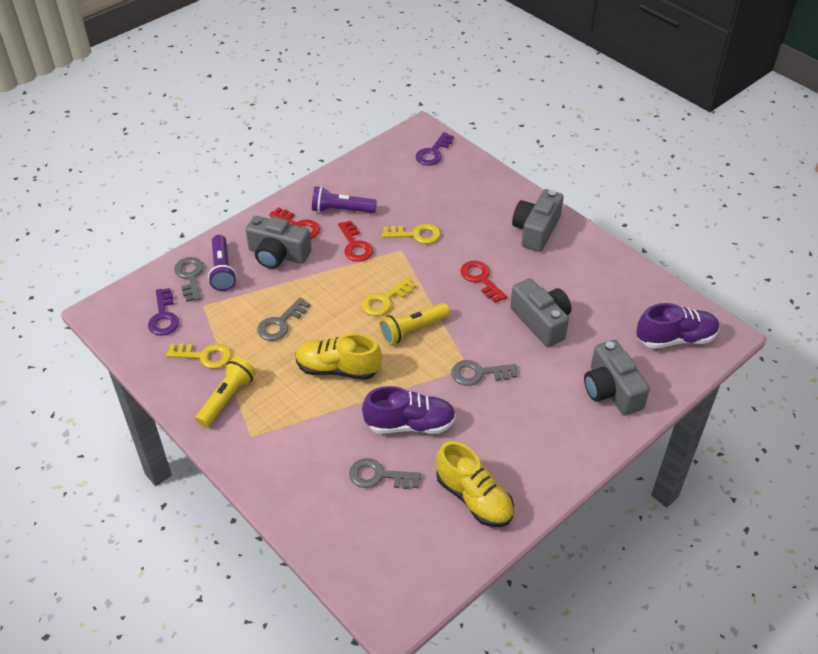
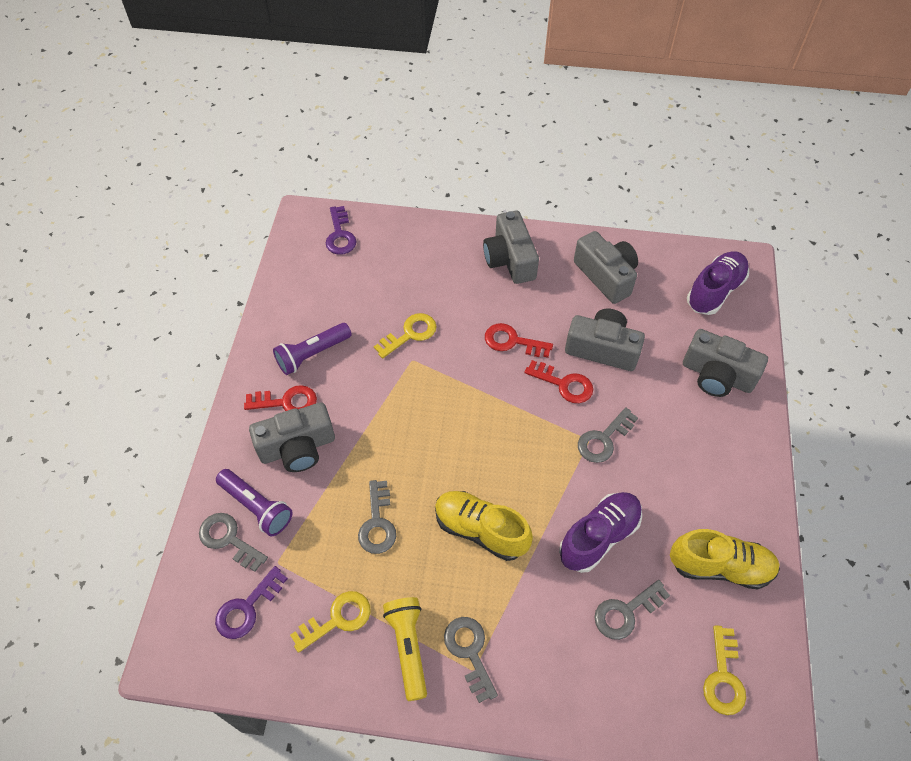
camera: 40 degrees left, 10 degrees up
(163, 317) = (247, 608): purple key -> purple key turned 90 degrees clockwise
(259, 426) = (469, 652): none -> grey key
(338, 369) = (480, 530): yellow shoe -> yellow shoe turned 60 degrees clockwise
(355, 245) = (364, 384): red key -> red key (564, 384)
(384, 300) = (450, 424): yellow key -> yellow key (723, 677)
(413, 330) = (505, 437): yellow flashlight -> none
(597, 280) = (606, 276): none -> grey camera

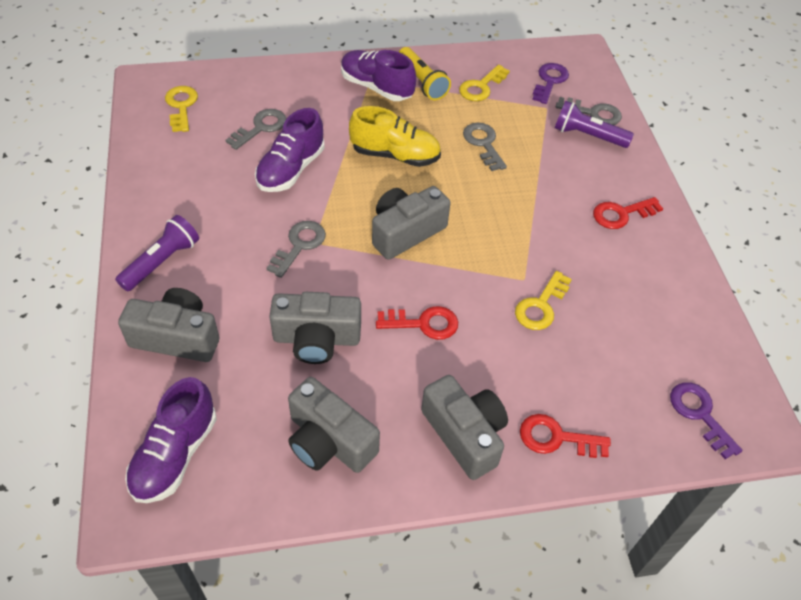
camera: 160 degrees right, 5 degrees down
(297, 447) = (585, 181): grey camera -> grey camera (406, 232)
(312, 354) = (628, 262): purple flashlight -> purple flashlight (161, 262)
(469, 652) = (376, 87): grey key -> purple shoe
(564, 384) = (352, 289): red key -> red key (556, 438)
(720, 567) = (181, 169): yellow shoe -> none

